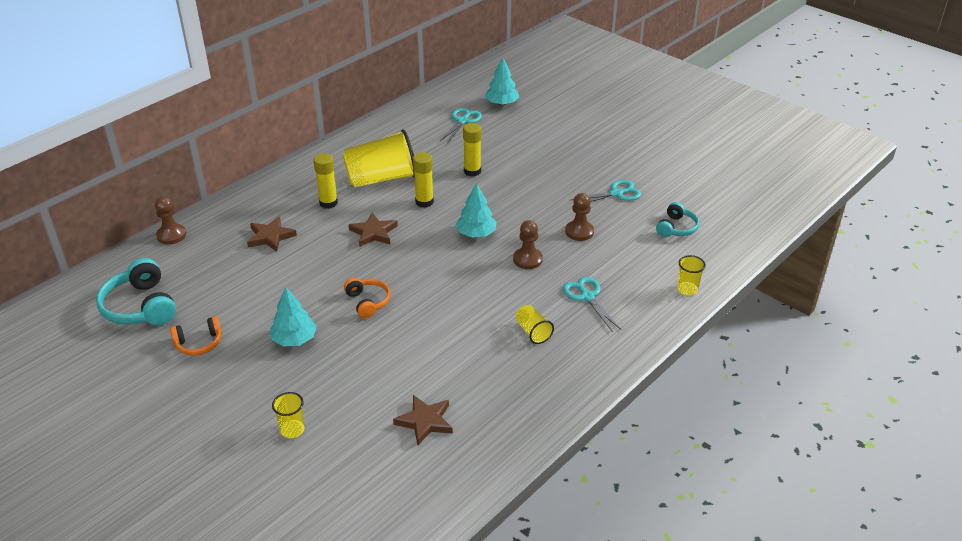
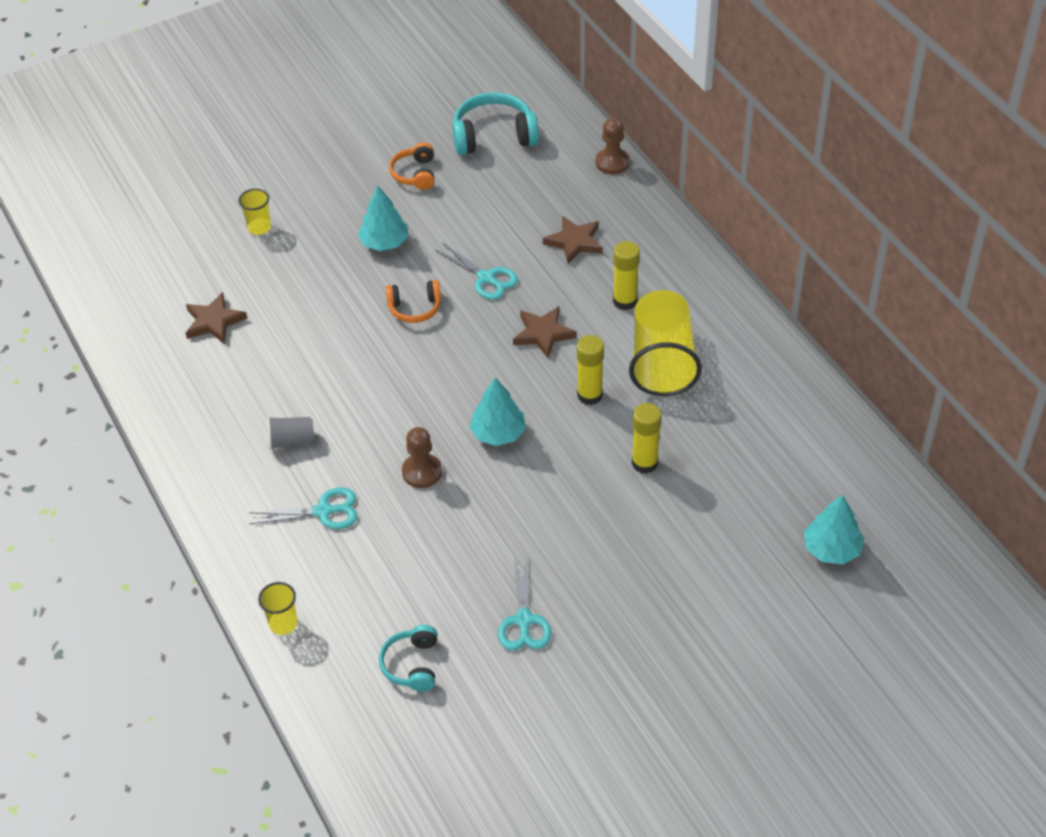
camera: 110 degrees right, 10 degrees up
(462, 121) = (789, 484): turquoise scissors -> turquoise scissors (486, 278)
(533, 332) = (291, 441): yellow cup -> grey cup
(579, 232) = (454, 545): brown pawn -> none
(676, 228) = (412, 664): turquoise headphones -> turquoise headphones turned 45 degrees clockwise

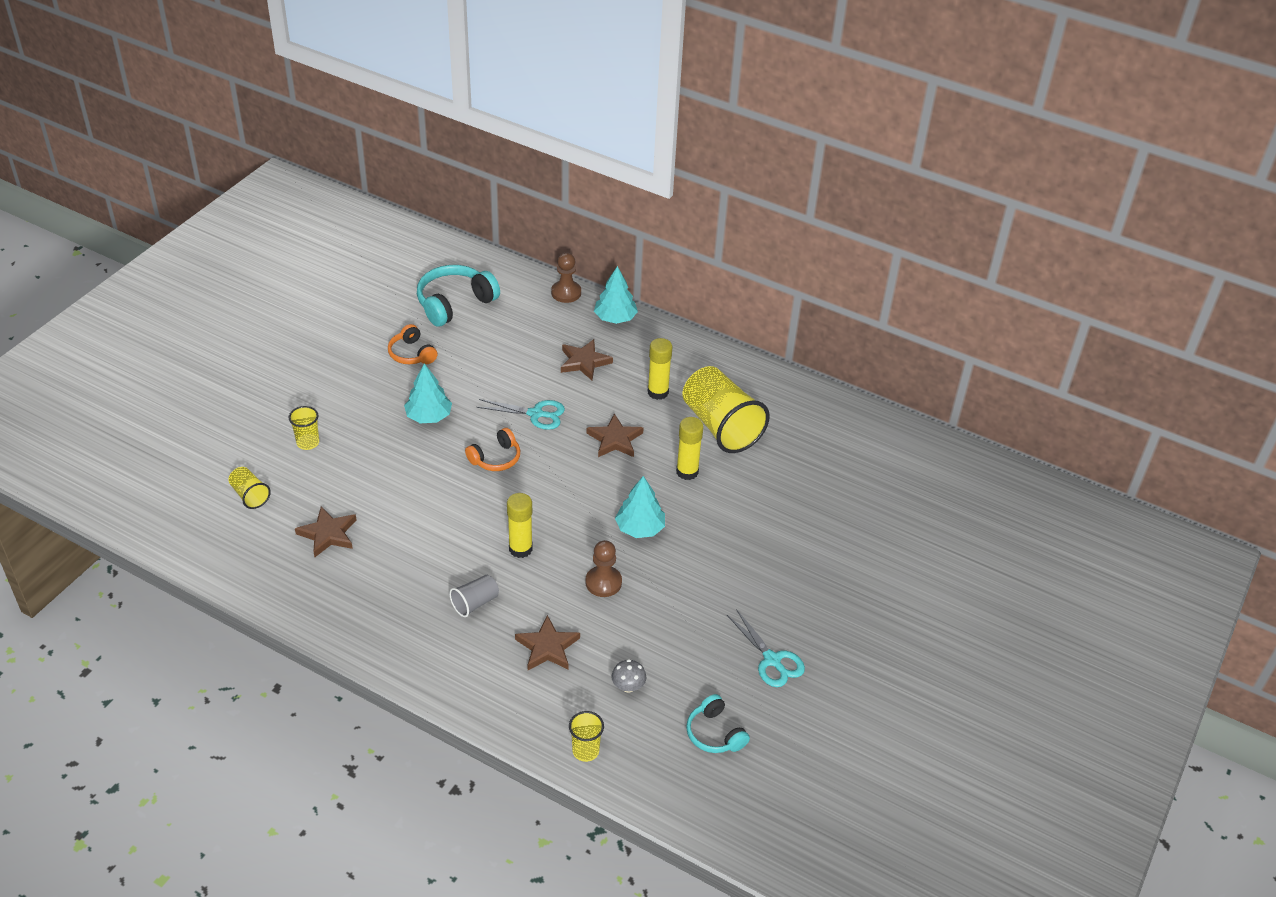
camera: 35 degrees left, 5 degrees down
(175, 258) = (250, 495): none -> yellow cup
(323, 511) = (547, 647): turquoise scissors -> brown star
(367, 582) = (628, 686): none -> grey mushroom
(644, 463) = (767, 505): yellow glue stick -> yellow glue stick (520, 549)
(831, 549) = (944, 512): turquoise tree -> turquoise tree (615, 318)

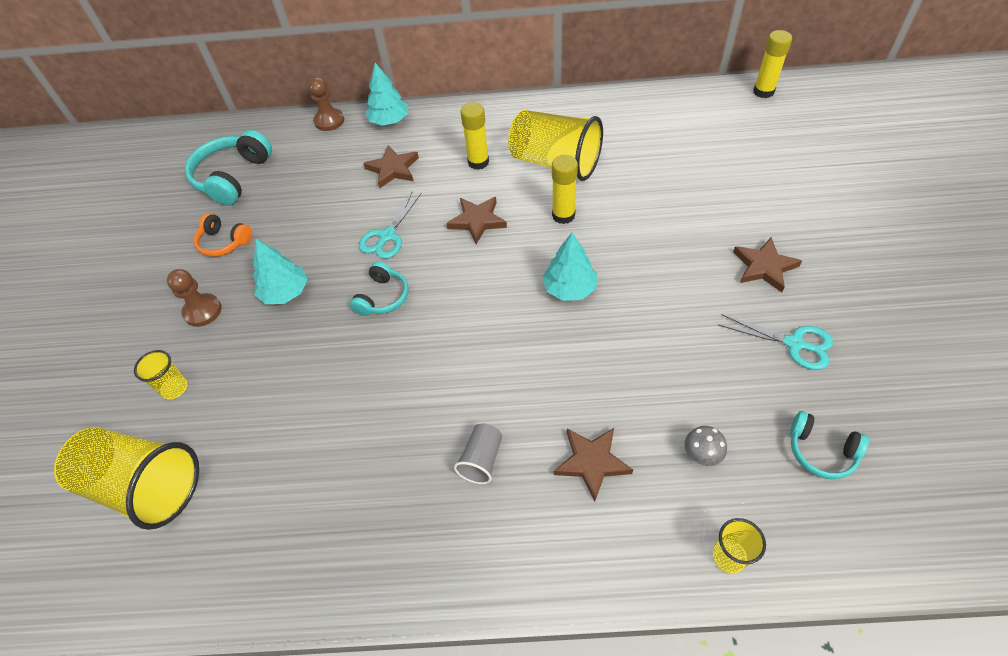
camera: 25 degrees left, 10 degrees up
(250, 495) = (145, 486): yellow cup -> yellow cup, size x2.16
(328, 534) = (267, 478): brown star -> brown star (764, 267)
(496, 458) = (383, 297): orange headphones -> turquoise headphones
(520, 549) = (479, 373): yellow glue stick -> yellow glue stick (763, 92)
(536, 414) = (387, 236): turquoise scissors -> turquoise scissors turned 135 degrees clockwise
(603, 582) = (584, 360): brown pawn -> brown pawn (202, 311)

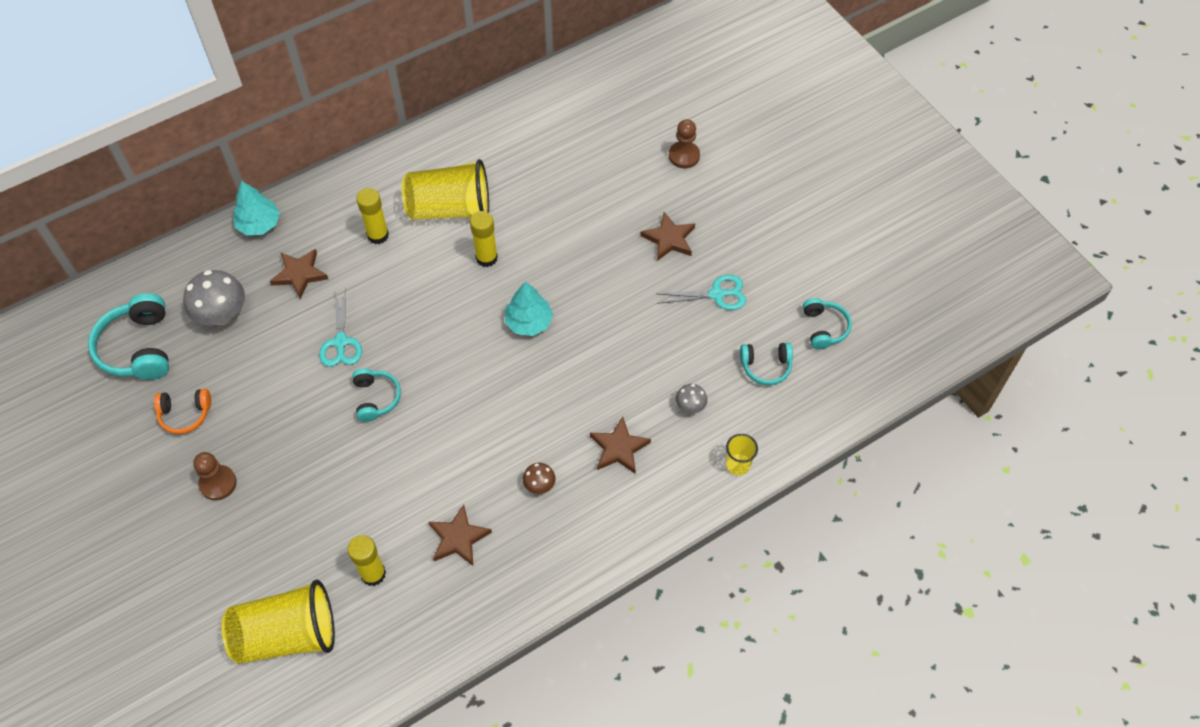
camera: 35 degrees left, 5 degrees up
(174, 388) = (248, 555): yellow cup -> none
(285, 292) = (283, 433): turquoise tree -> none
(311, 177) = (222, 314): none -> grey mushroom
(329, 121) = (194, 248): brown pawn -> brown pawn (684, 156)
(477, 221) = (414, 294): brown star -> brown star (458, 538)
(481, 459) = (539, 485): grey cup -> brown mushroom
(763, 92) = (595, 64): yellow glue stick -> yellow glue stick (373, 574)
(922, 439) = (824, 328): none -> turquoise headphones

